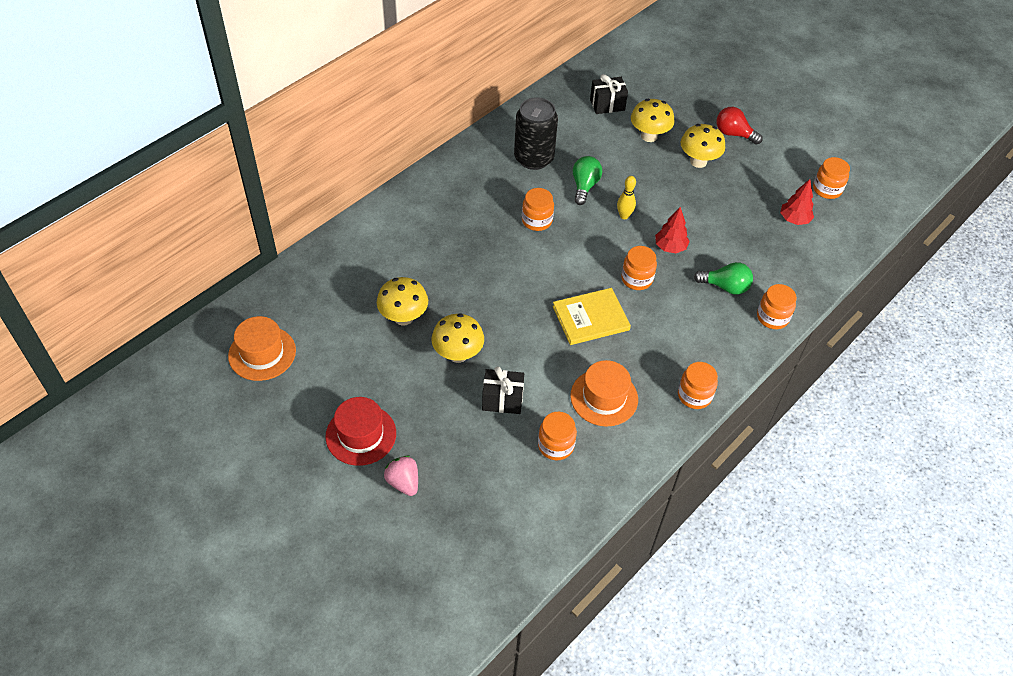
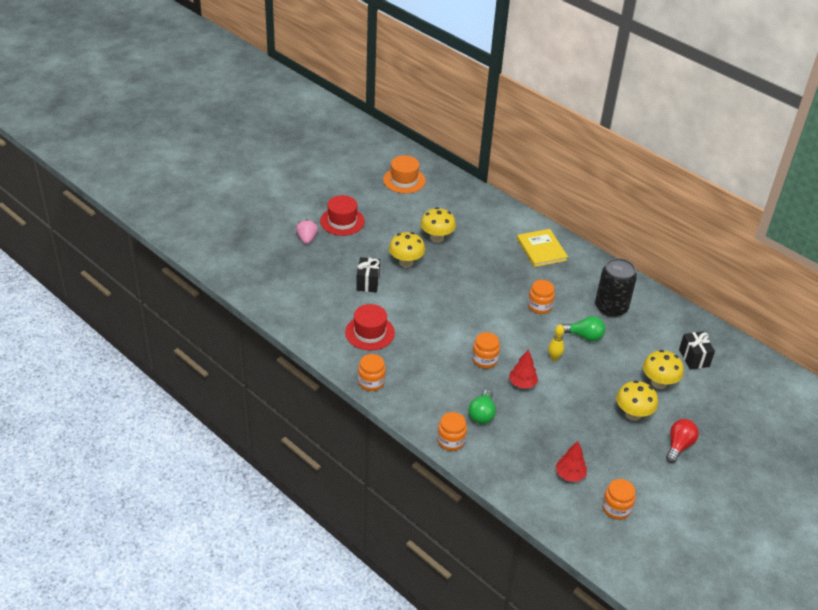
camera: 90 degrees right, 10 degrees down
(403, 482) = (307, 239): pink strawberry -> pink strawberry turned 60 degrees counterclockwise
(555, 445) = (330, 306): orange jar -> none
(590, 318) = (442, 330): yellow book -> yellow book (541, 249)
(604, 397) = (370, 332): orange hat -> red hat

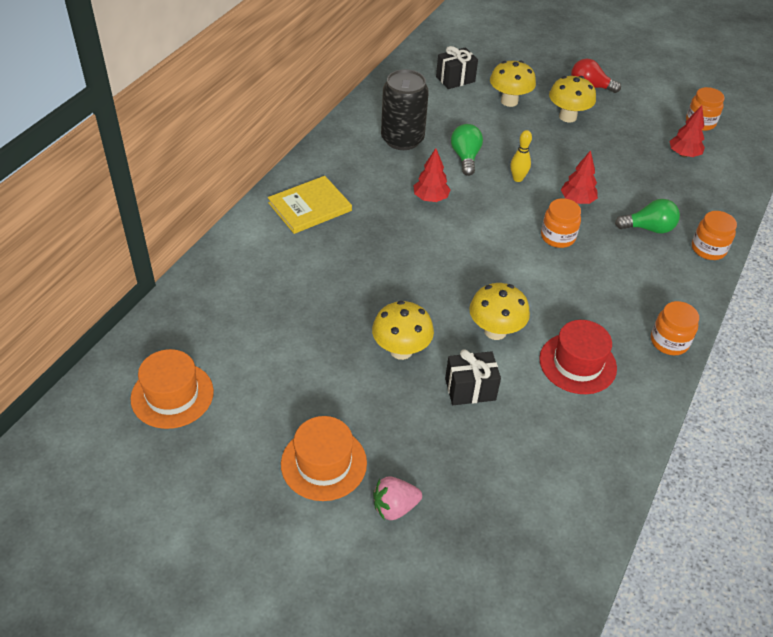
camera: 105 degrees left, 5 degrees up
(342, 221) = (324, 463): red hat -> orange hat
(437, 238) = (325, 323): yellow mushroom -> yellow mushroom (495, 331)
(539, 306) = (430, 198): orange jar -> red tree

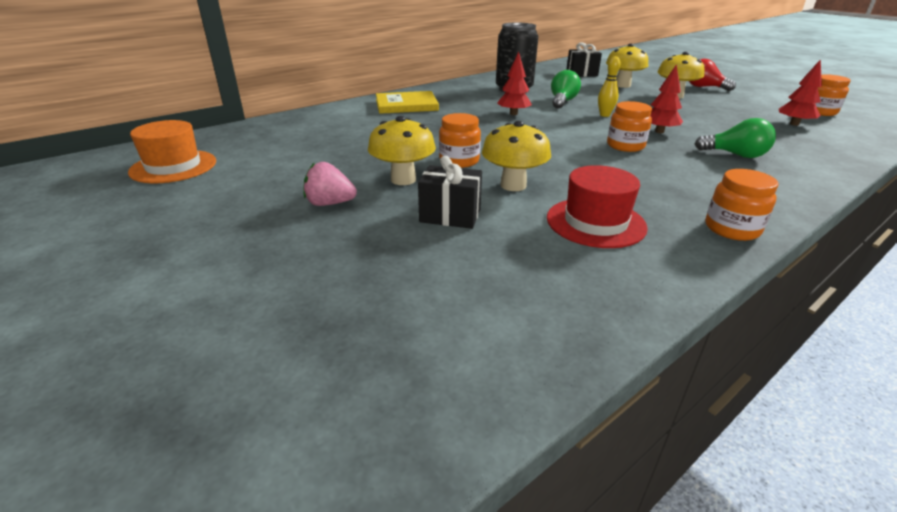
camera: 25 degrees right, 15 degrees down
(324, 463) = (239, 232): orange hat -> none
(394, 507) = (269, 282): pink strawberry -> pink strawberry (330, 203)
(708, 249) = (810, 176): orange jar -> orange jar (459, 161)

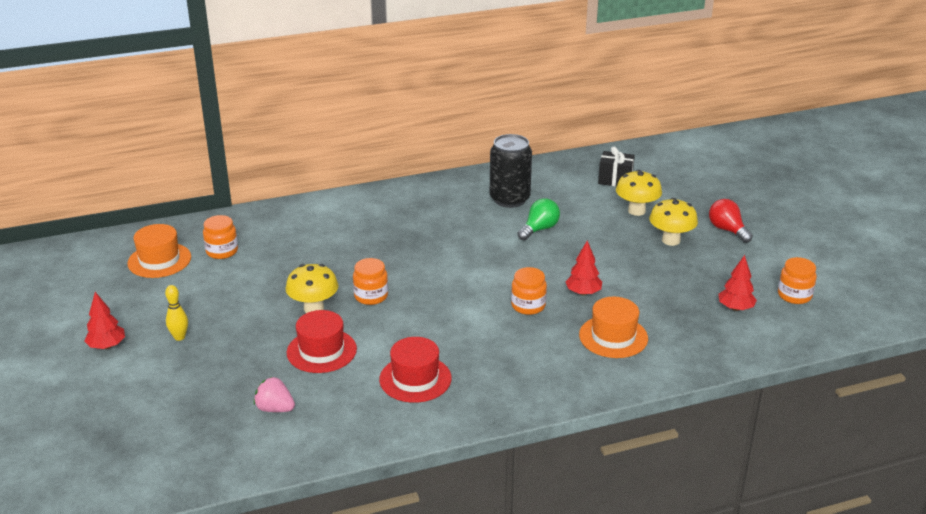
camera: 20 degrees right, 0 degrees up
(330, 203) = (249, 322): pink strawberry -> pink strawberry (275, 409)
(406, 105) = (382, 208): yellow book -> none
(450, 216) = (321, 351): black gift -> red hat
(513, 114) = (472, 241): red tree -> red tree (107, 346)
(513, 185) = (390, 332): yellow mushroom -> none
(604, 115) = (558, 259): yellow bowling pin -> yellow bowling pin (179, 337)
(731, 229) = (505, 406): orange jar -> orange jar (222, 251)
(735, 155) = (613, 337): green light bulb -> orange hat

